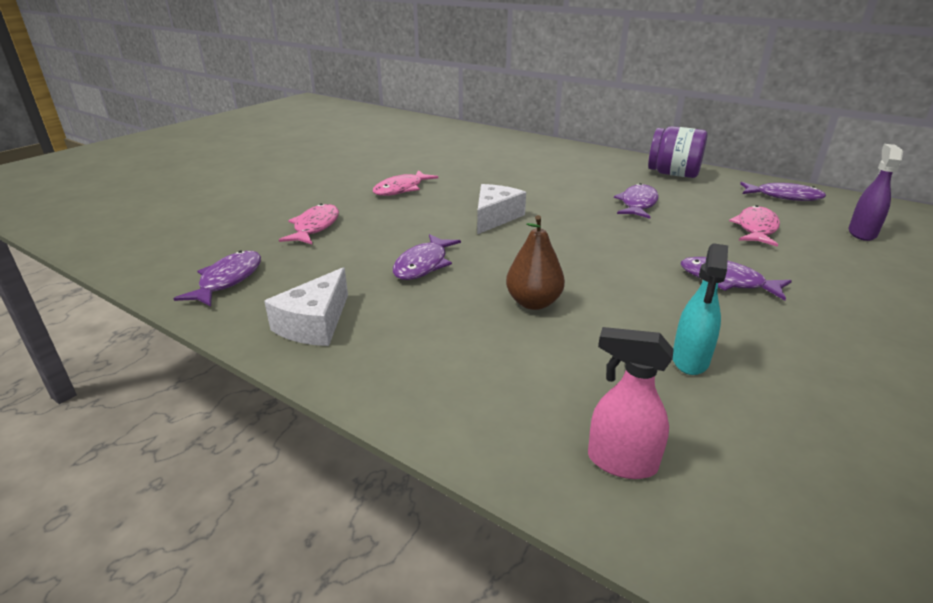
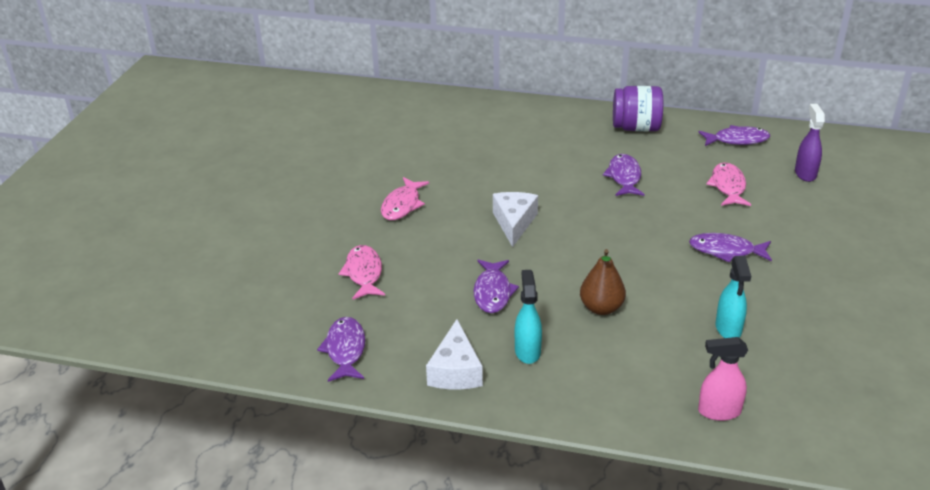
camera: 20 degrees left, 5 degrees up
(412, 324) = (527, 351): none -> turquoise spray bottle

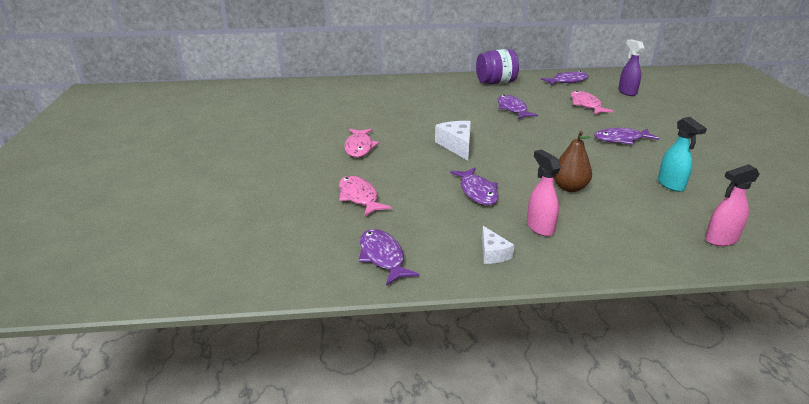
camera: 20 degrees left, 5 degrees down
(455, 370) = (493, 253): white cheese -> white cheese, size x0.62
(527, 351) = (539, 227): turquoise spray bottle -> pink spray bottle

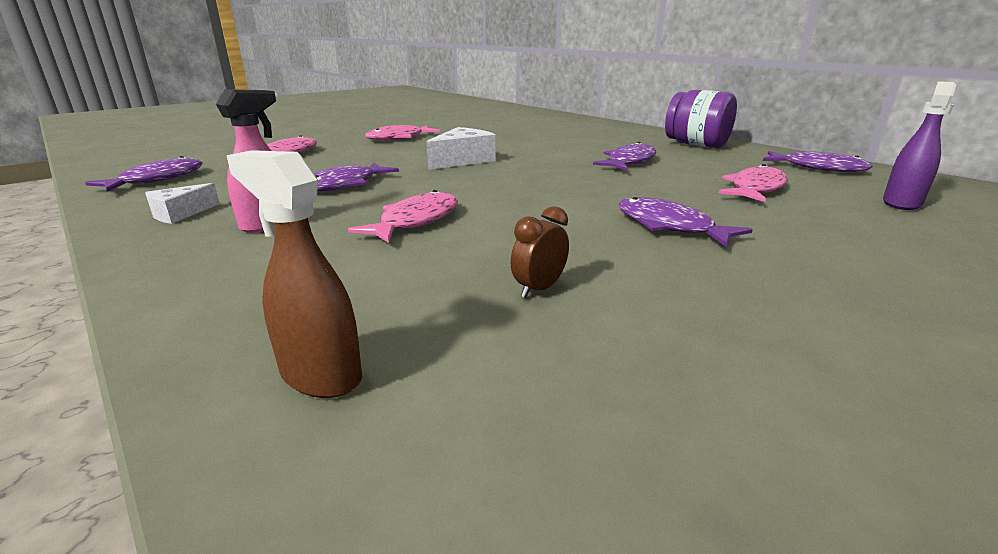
camera: 55 degrees right, 5 degrees down
(569, 188) = (415, 221): brown pear -> pink fish
(671, 185) = (539, 289): turquoise spray bottle -> brown clock
(721, 239) = (320, 375): pink spray bottle -> brown spray bottle

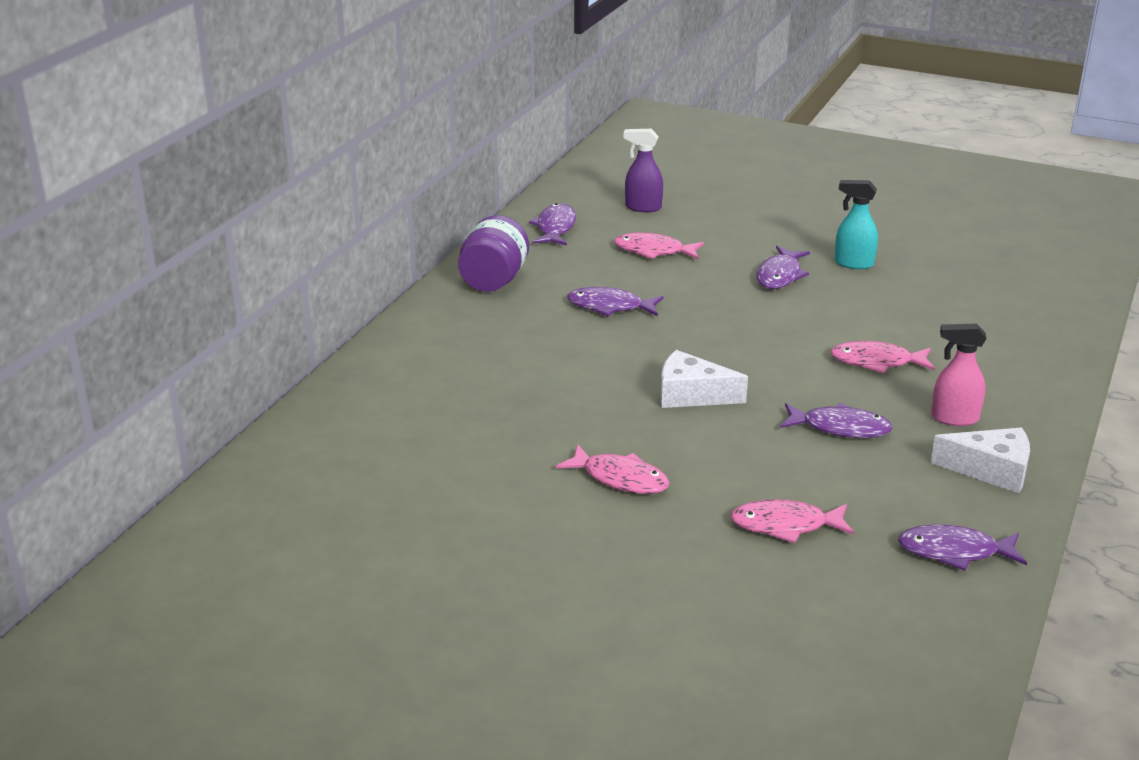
camera: 115 degrees left, 5 degrees up
(180, 214) = (991, 470): white cheese -> white cheese, size x1.62
(320, 375) = (1042, 327): brown spray bottle -> none
(539, 289) = (916, 299): brown clock -> none
(696, 279) = (853, 263): none -> turquoise spray bottle

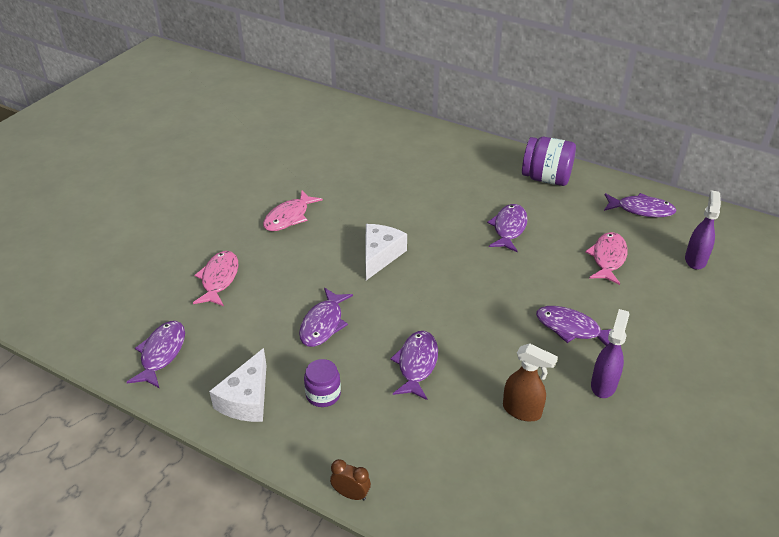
camera: 95 degrees right, 10 degrees up
(853, 263) = (603, 384): turquoise spray bottle -> purple spray bottle
(876, 362) = (416, 364): pink fish -> purple fish
(910, 304) = (522, 411): none -> brown spray bottle
(954, 418) = (323, 394): pink spray bottle -> purple jar
(1072, 391) = (351, 494): none -> brown clock

